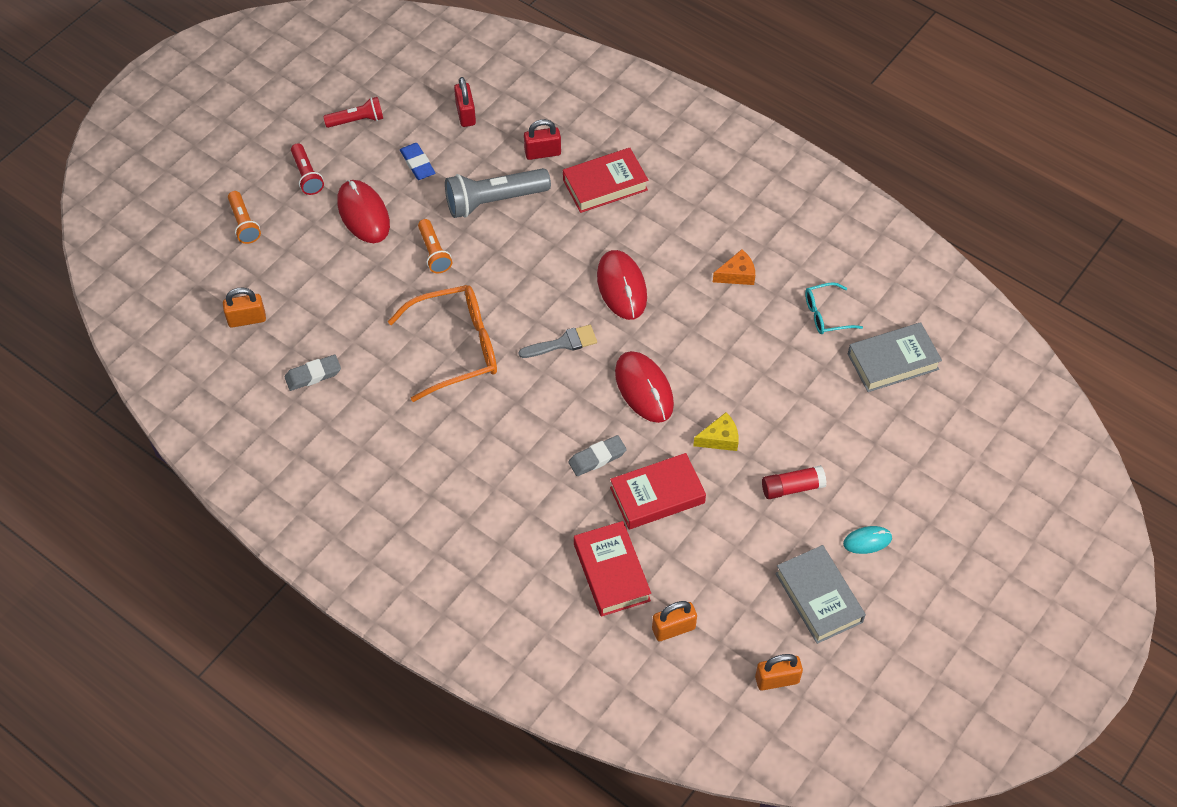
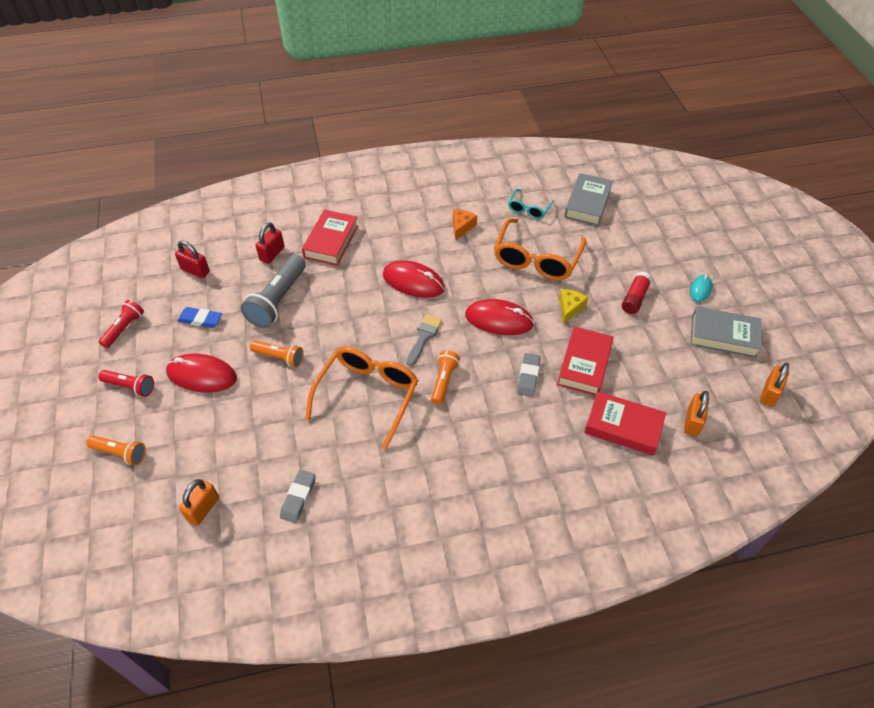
camera: 50 degrees left, 5 degrees down
(527, 394) = (444, 381): none -> orange flashlight
(760, 368) = (537, 258): none -> orange glasses

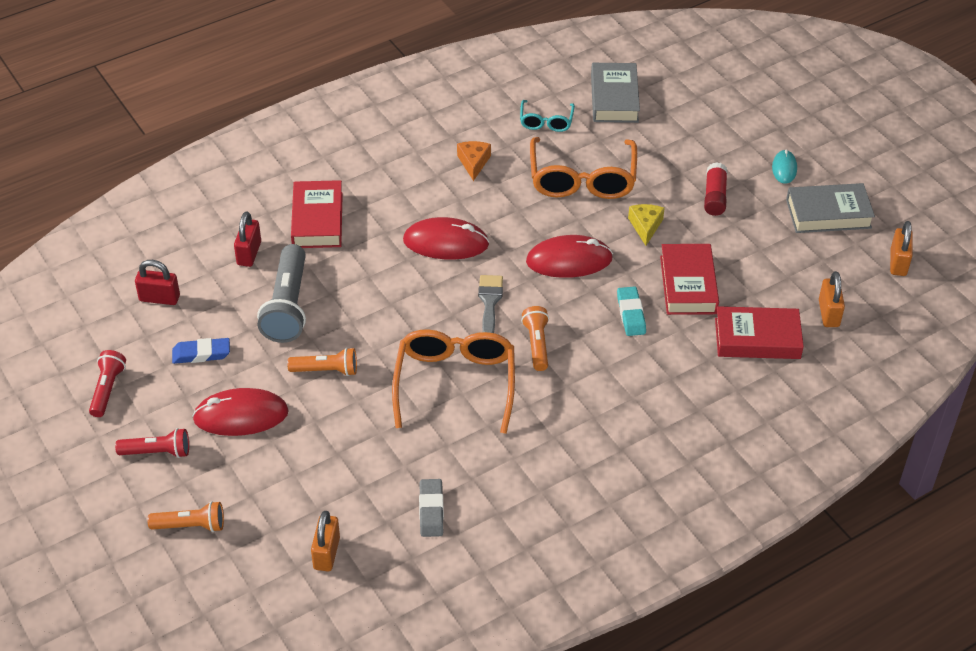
camera: 20 degrees left, 5 degrees down
(528, 376) = (631, 314): grey eraser -> turquoise eraser

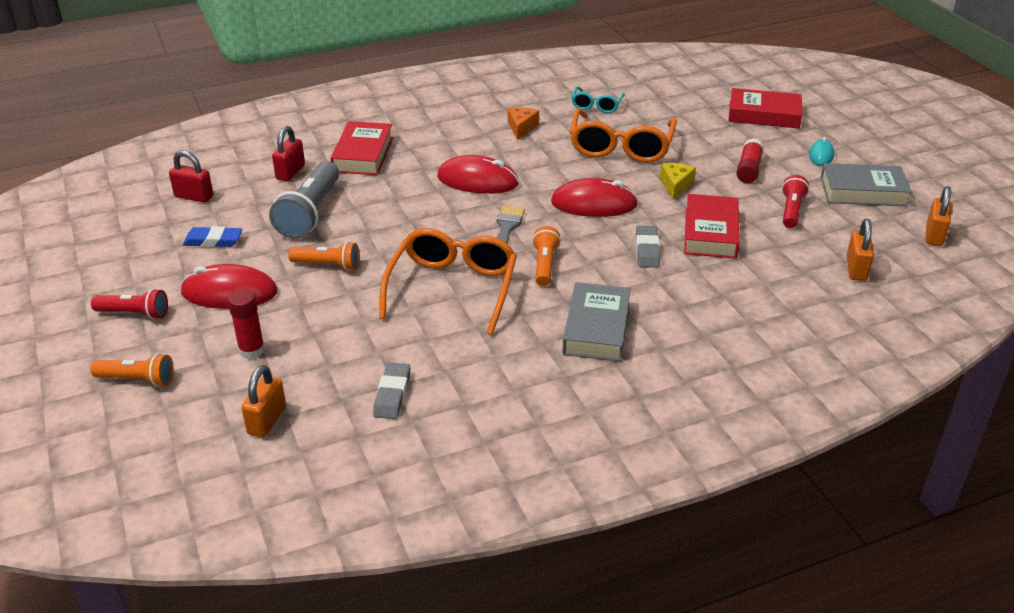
camera: 10 degrees right, 10 degrees down
(108, 389) = (112, 259): red flashlight -> red flashlight (791, 210)
(286, 479) = (251, 350): none -> red glue stick
(614, 98) = (664, 95): grey book -> grey book (596, 328)
(631, 314) = (647, 250): turquoise eraser -> grey eraser
(757, 339) = (777, 282): red book -> red book (764, 115)

